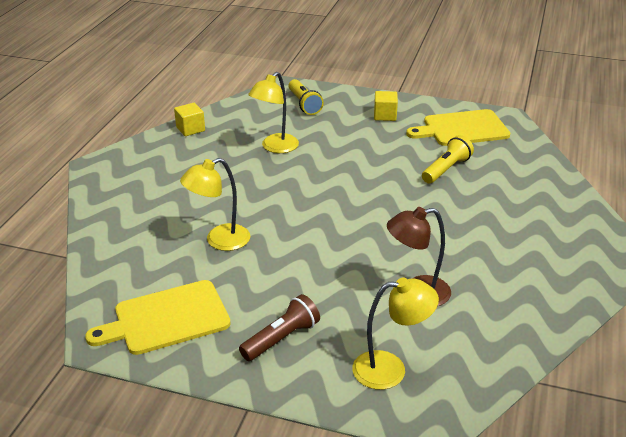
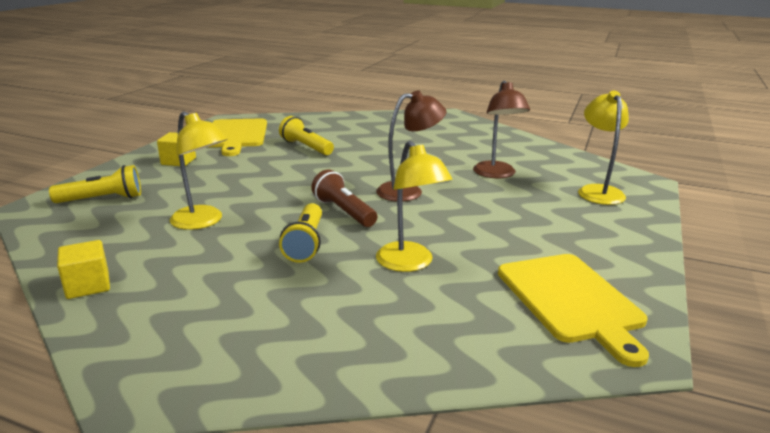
camera: 85 degrees left, 10 degrees down
(247, 193) = (305, 243): none -> yellow flashlight
(281, 338) = (579, 233): brown flashlight -> brown flashlight (344, 212)
(355, 235) = (408, 191): none -> brown lamp

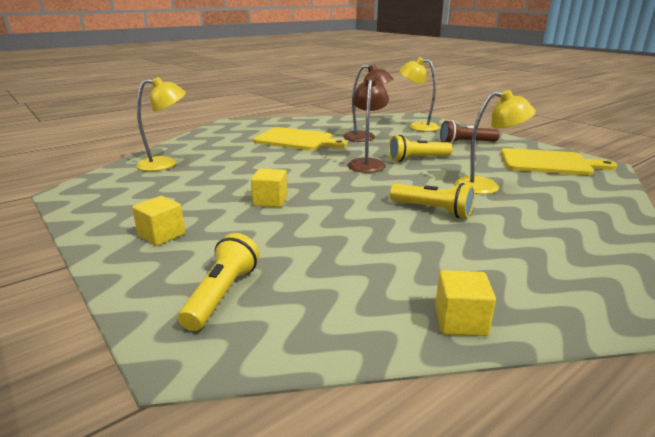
camera: 60 degrees left, 0 degrees up
(203, 222) = (352, 243): yellow lamp -> yellow lamp (166, 164)
(236, 135) = (130, 196): yellow cutting board -> yellow cutting board (297, 140)
(266, 175) = (270, 201): none -> yellow cube
(306, 147) = (222, 175): yellow flashlight -> yellow flashlight (417, 159)
(344, 212) = (384, 188): brown flashlight -> brown flashlight (466, 143)

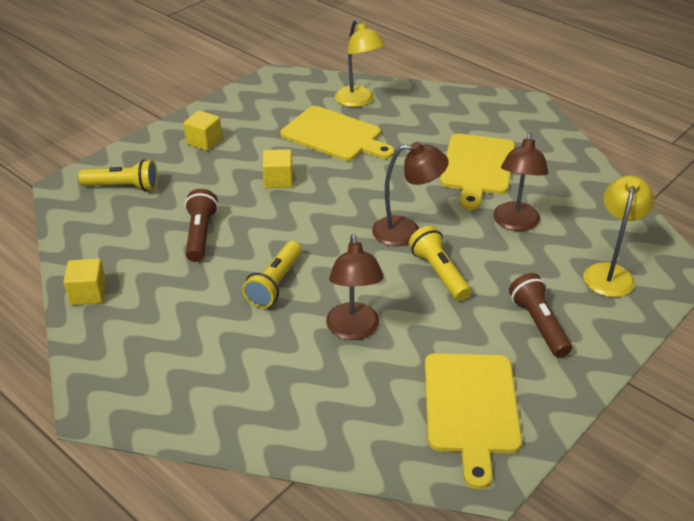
camera: 80 degrees right, 15 degrees up
(214, 175) = (335, 135): none -> yellow cutting board
(350, 242) = (200, 235): none -> brown flashlight
(486, 186) = (353, 330): yellow lamp -> brown lamp

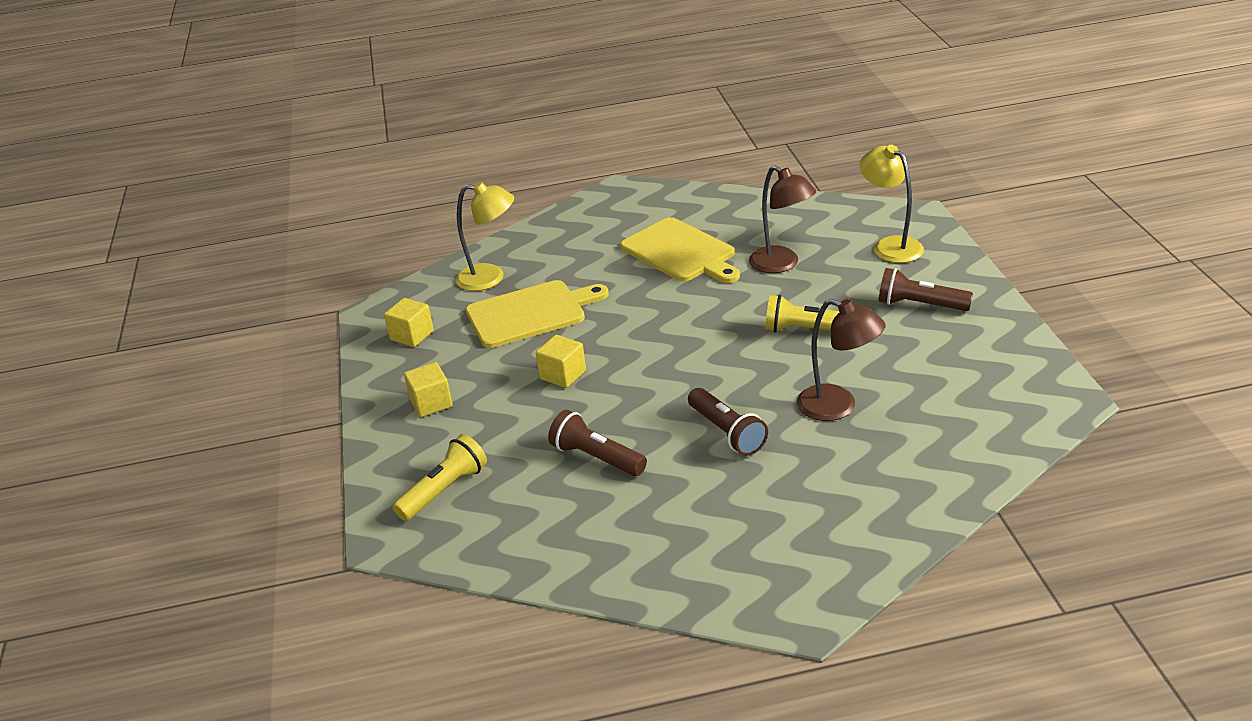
camera: 50 degrees left, 5 degrees down
(88, 293) = (612, 572): yellow cube -> yellow cube (412, 335)
(275, 284) = (727, 432): yellow flashlight -> brown flashlight
(406, 231) = (730, 326): brown lamp -> none
(471, 408) = (988, 378): yellow cutting board -> none

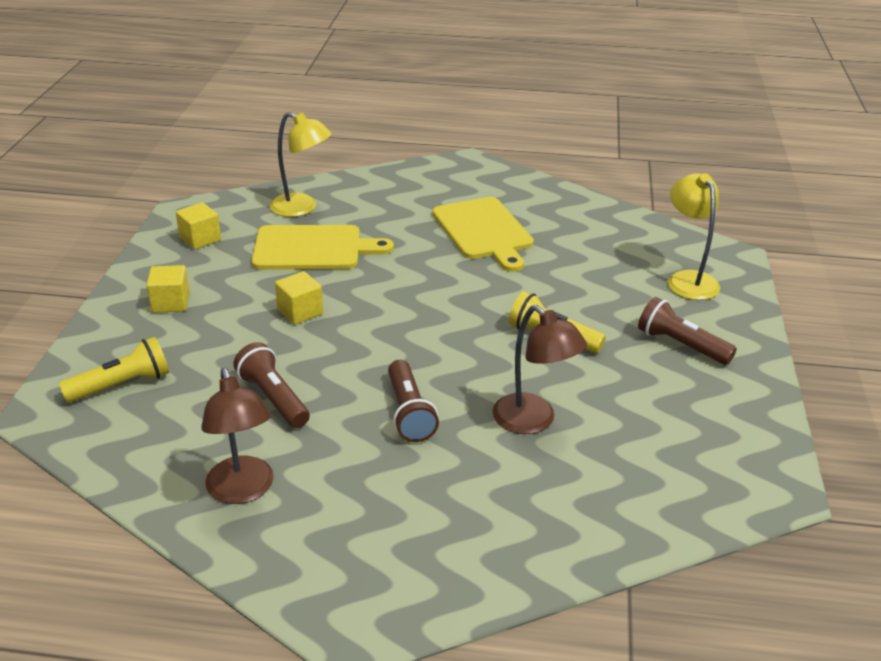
camera: 15 degrees right, 0 degrees up
(781, 264) = (570, 268): brown lamp -> brown lamp (243, 491)

